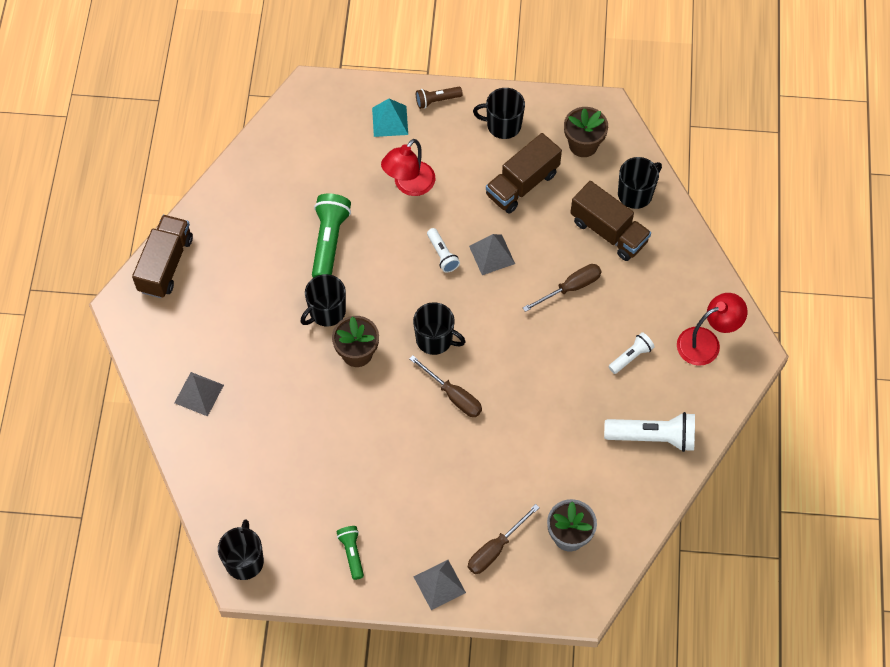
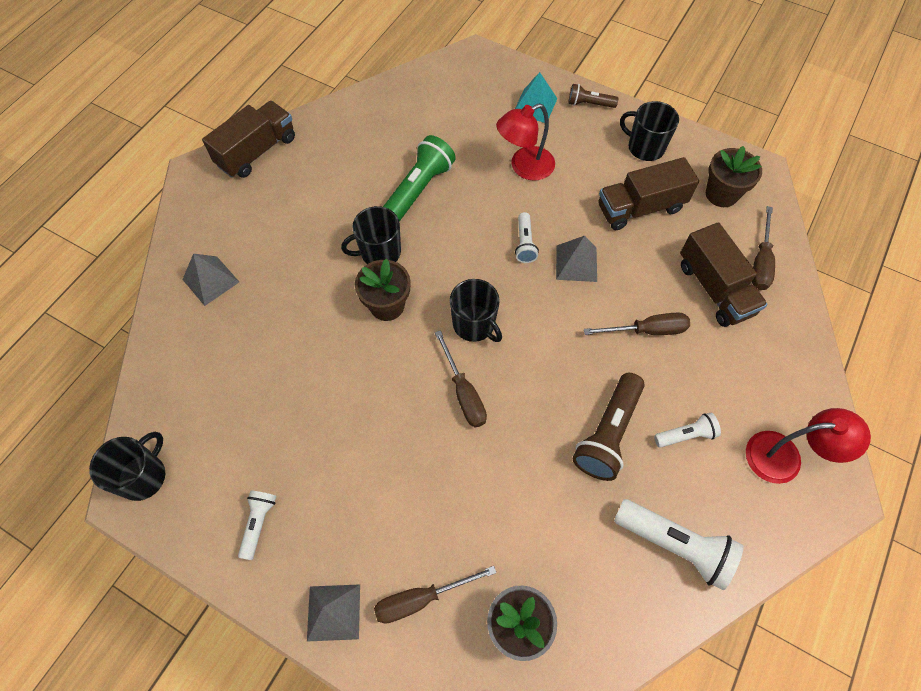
camera: 25 degrees right, 0 degrees up
(352, 553) = (258, 523): green flashlight -> white flashlight
(574, 380) = (607, 434): none -> brown flashlight
(636, 193) = (760, 262): black mug -> brown screwdriver

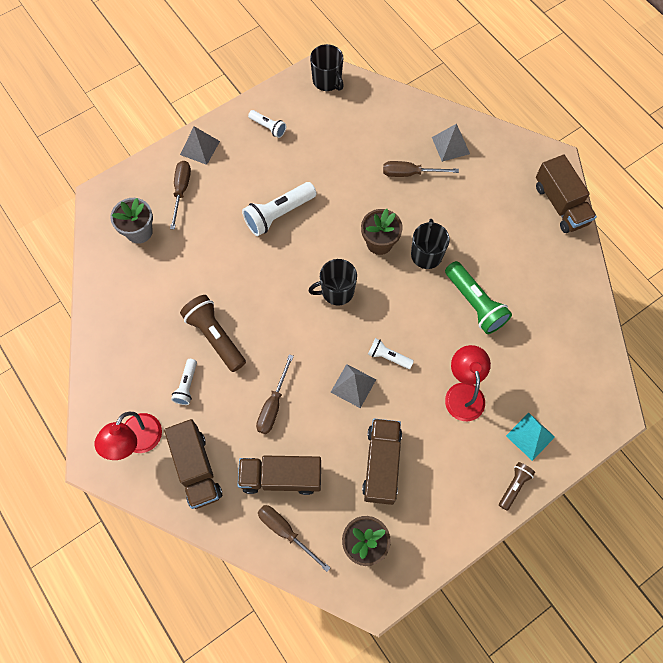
camera: 115 degrees right, 5 degrees up
(463, 393) = (290, 263): brown screwdriver -> brown screwdriver (410, 173)
(645, 147) = (443, 507): black mug -> none
(675, 545) = (128, 338): white flashlight -> white flashlight (278, 214)
(765, 375) = (196, 468): none -> brown truck

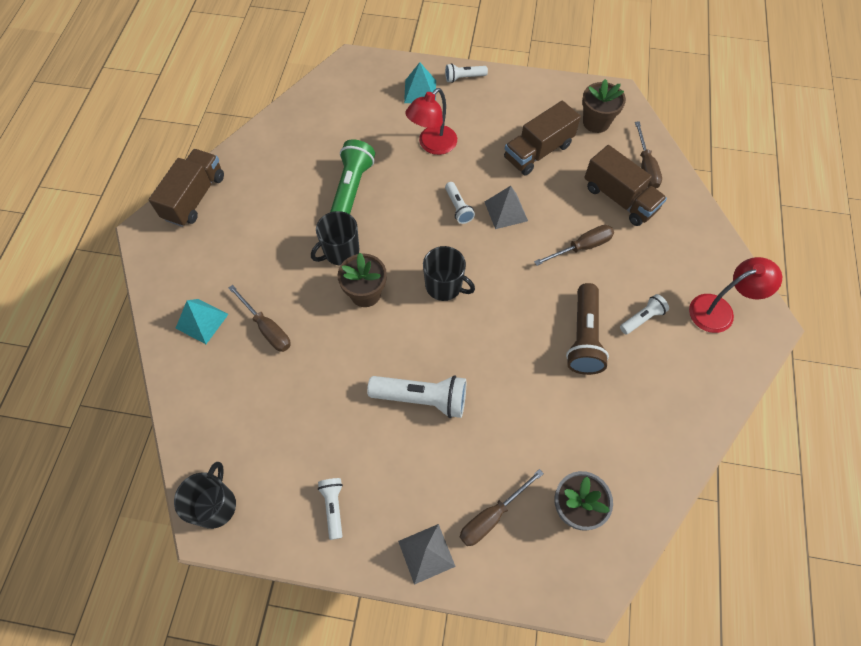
camera: 135 degrees left, 5 degrees down
(196, 468) = (682, 253): brown truck -> none
(450, 145) = (202, 321): grey pyramid -> turquoise pyramid
(514, 486) = (464, 78): brown flashlight -> white flashlight

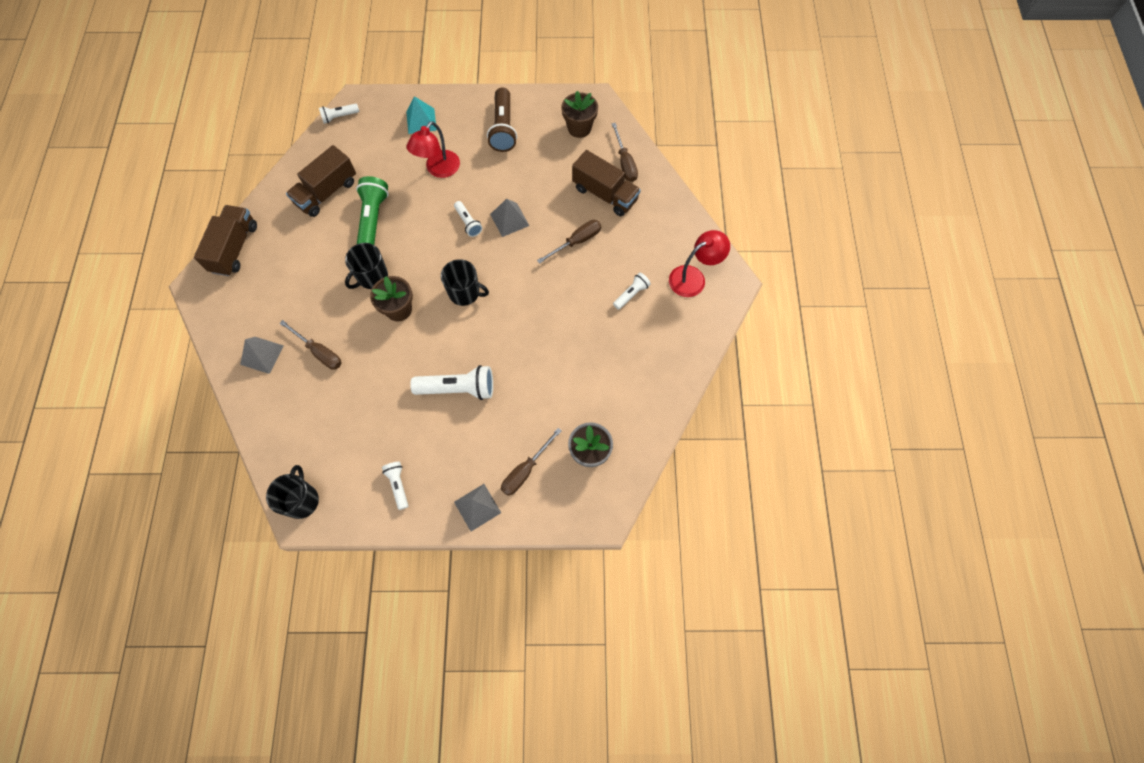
camera: 10 degrees left, 5 degrees up
(202, 321) = (262, 355): turquoise pyramid -> grey pyramid
(464, 78) = (458, 102): white flashlight -> white flashlight (339, 117)
(538, 151) = (531, 162): brown truck -> brown truck (326, 192)
(583, 337) = (585, 317): brown flashlight -> brown flashlight (503, 128)

